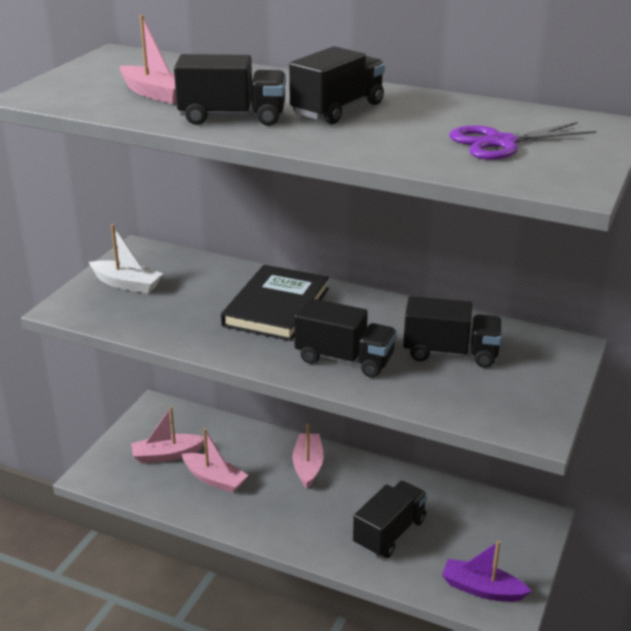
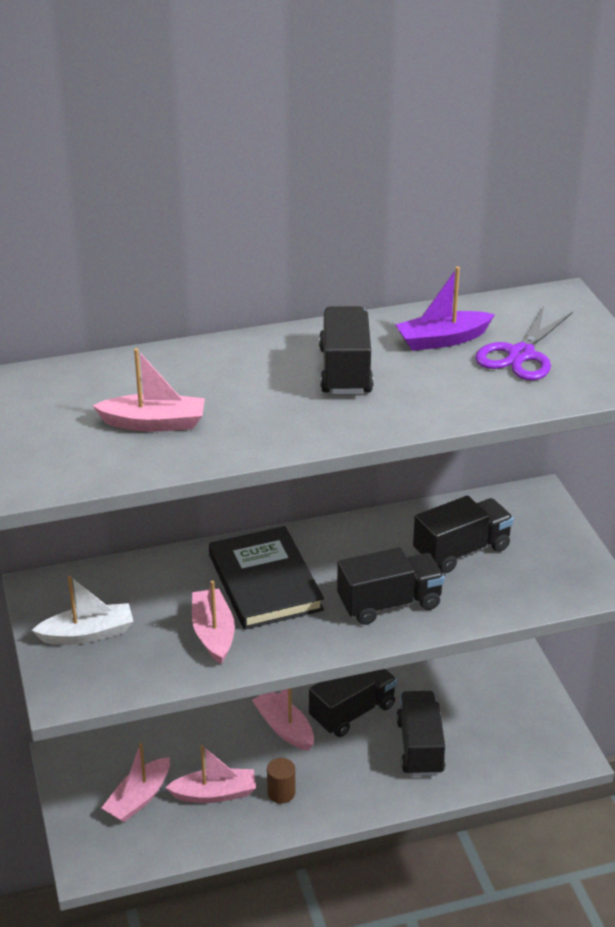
camera: 40 degrees left, 5 degrees up
(199, 319) = (213, 633): none -> pink boat
(232, 117) = (275, 422): black truck -> black truck (352, 712)
(256, 504) = (281, 793): none -> brown cylinder
(482, 589) = (536, 750): purple boat -> purple boat (442, 340)

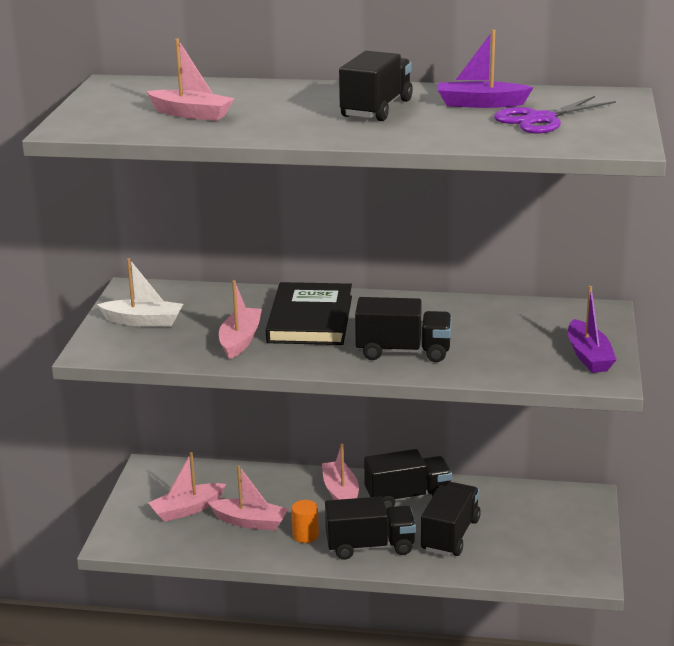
camera: 25 degrees right, 10 degrees down
(281, 793) = (305, 535): brown cylinder -> orange cylinder
(461, 551) = (498, 332): black truck -> black truck (370, 546)
(564, 561) = (589, 356): none -> purple boat

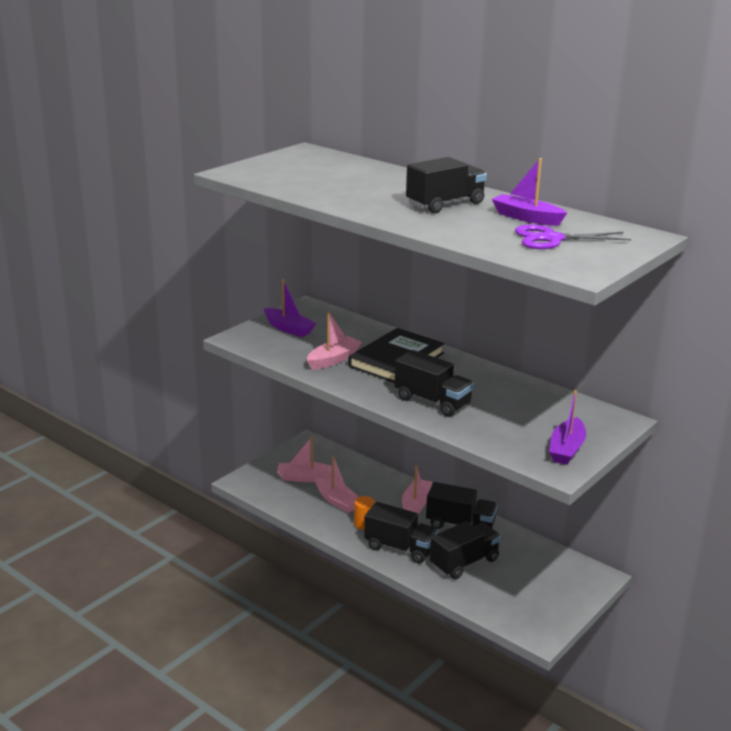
camera: 30 degrees right, 0 degrees up
(143, 321) = (289, 329): white boat -> purple boat
(191, 114) = (318, 180): pink boat -> none

